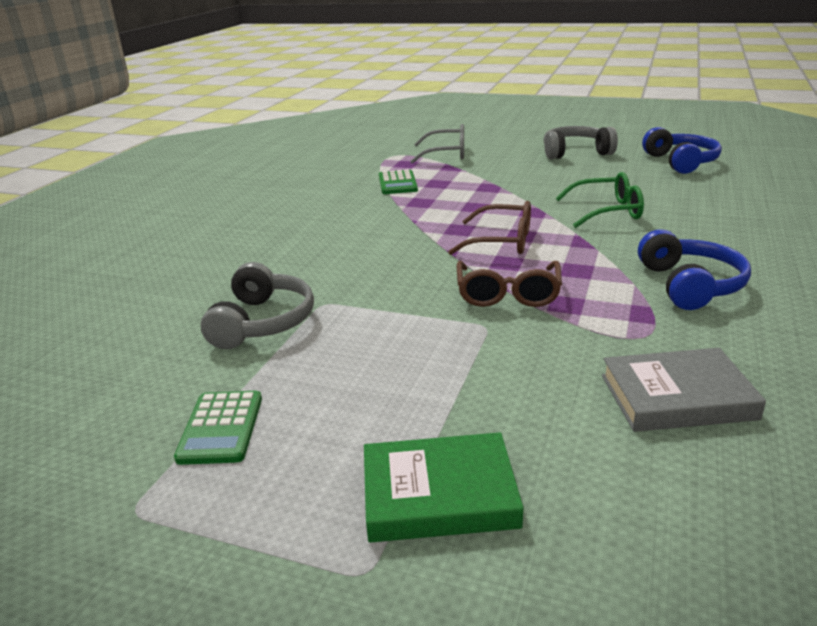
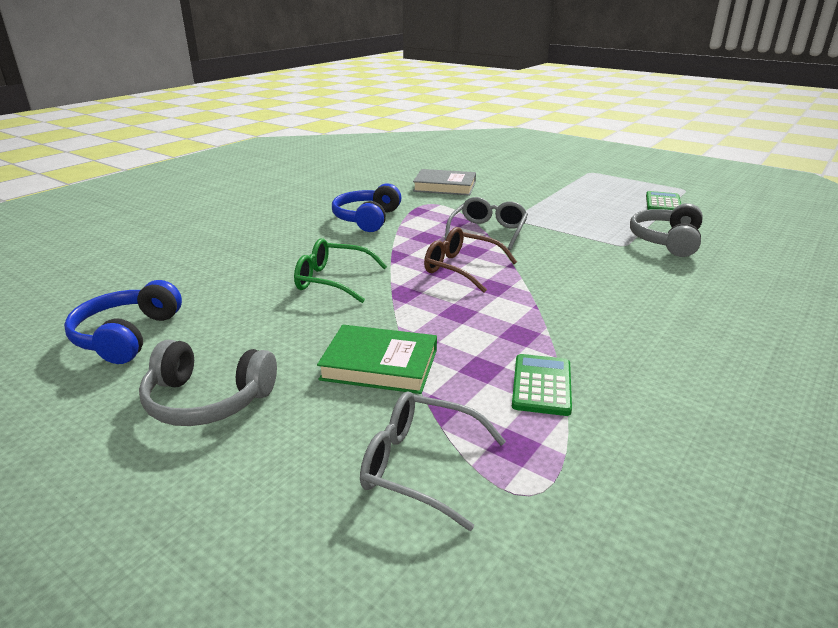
camera: 165 degrees left, 0 degrees up
(439, 494) = (562, 180): green book -> green book (379, 364)
(508, 294) = (488, 231): brown glasses -> grey glasses

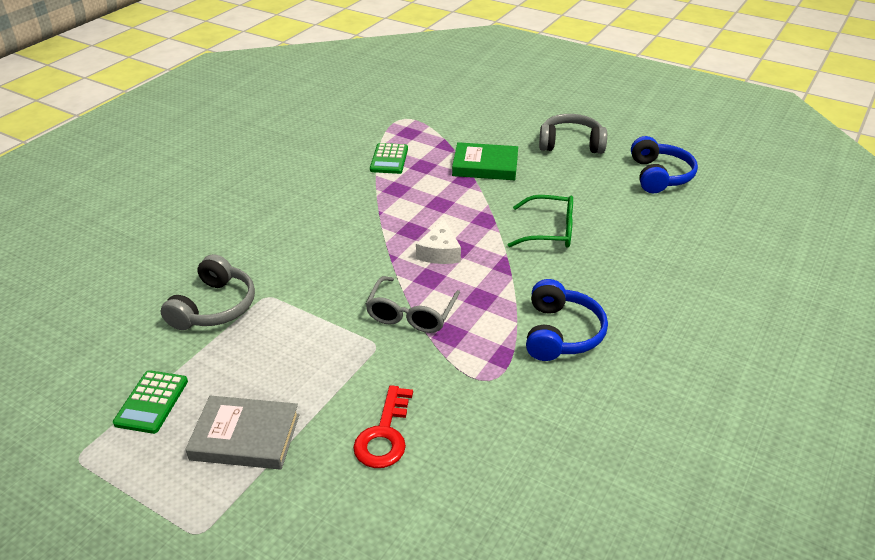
camera: 175 degrees right, 10 degrees up
(419, 465) = (452, 125): grey glasses -> none
(444, 186) = (475, 442): grey book -> grey book (245, 437)
(461, 268) = (439, 252): brown glasses -> white cheese
(500, 190) = (384, 434): none -> red key

